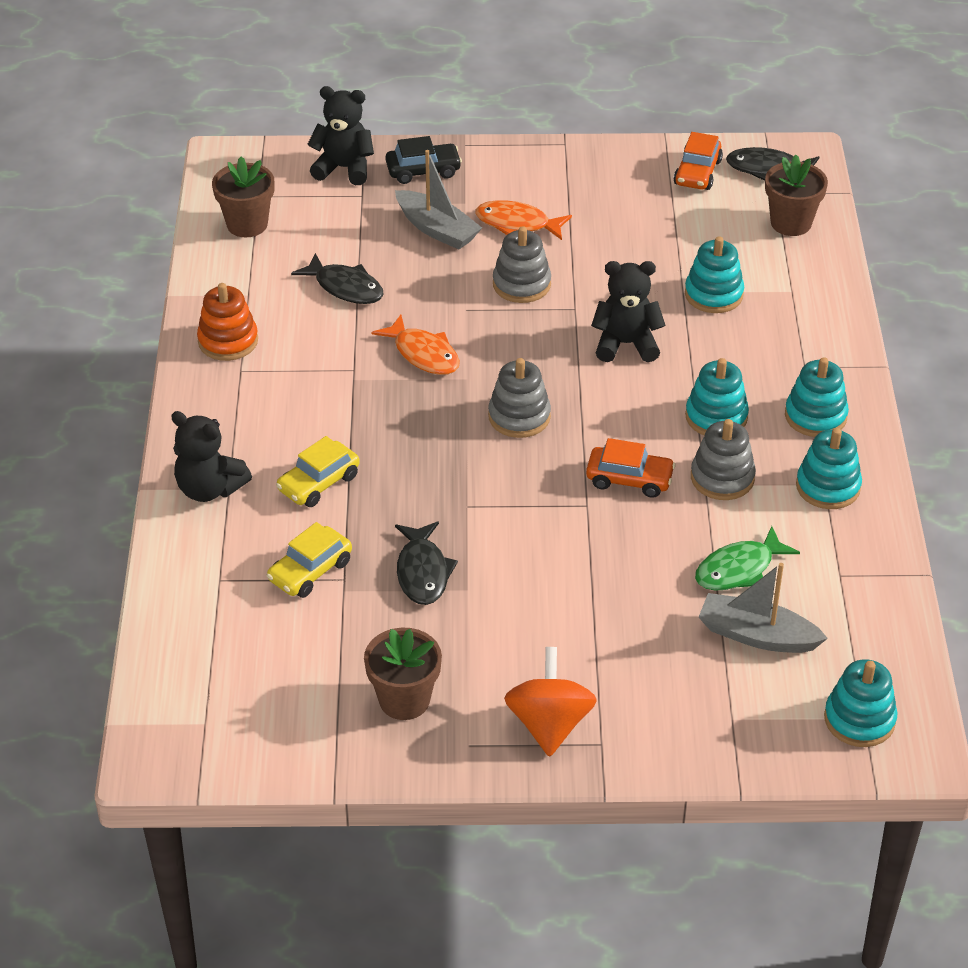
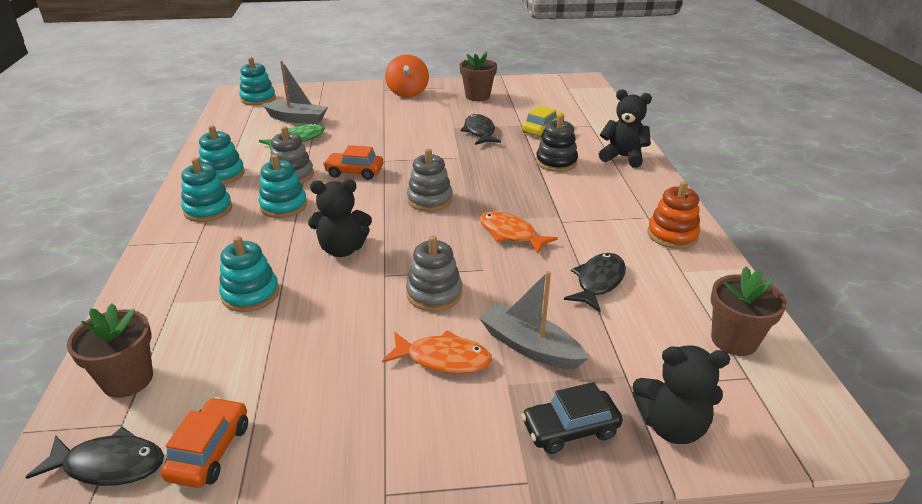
camera: 175 degrees right, 10 degrees down
(318, 483) = (556, 162): yellow car -> black stacking toy
(345, 287) = (598, 282): black fish -> black fish turned 90 degrees clockwise

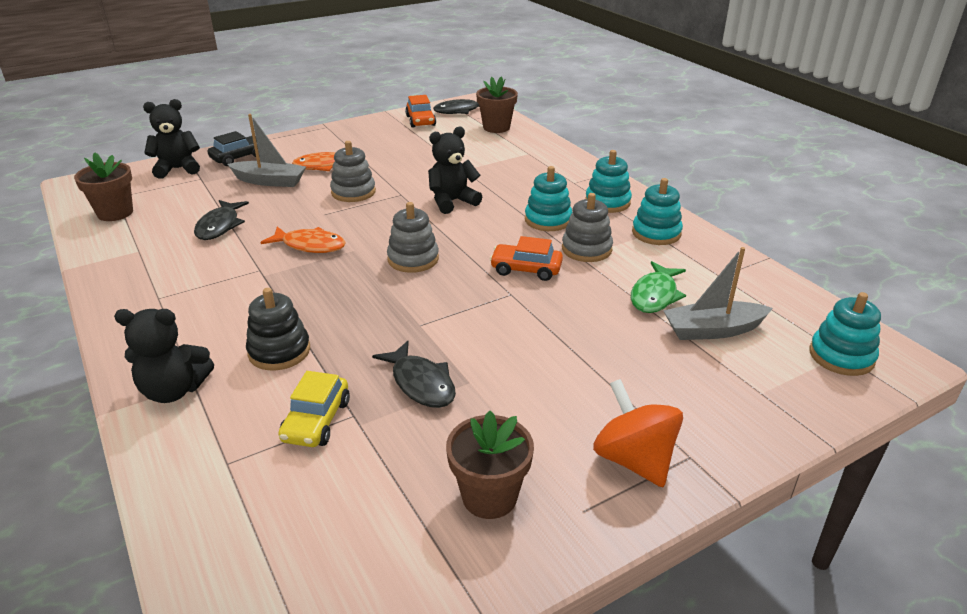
camera: 155 degrees right, 0 degrees up
(250, 294) = (484, 166): turquoise stacking toy -> none
(354, 172) = (526, 269): orange car -> orange car turned 150 degrees counterclockwise
(672, 235) = (136, 282): orange stacking toy -> none

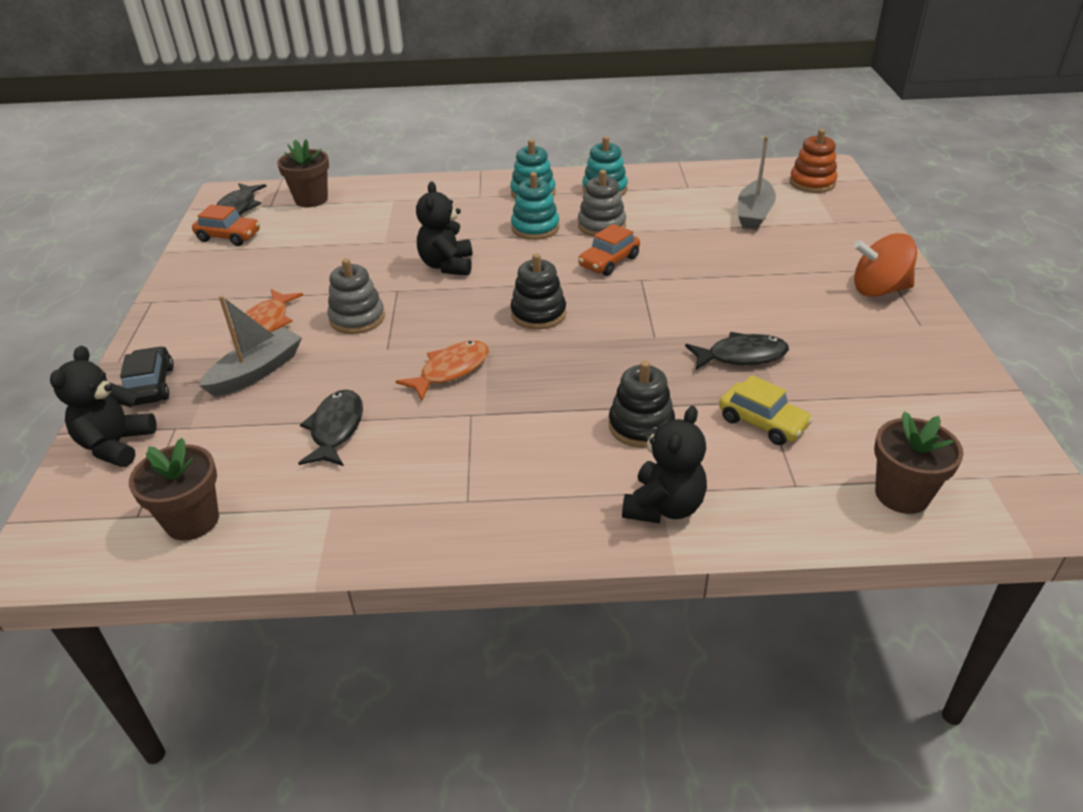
camera: 60 degrees left, 5 degrees up
(220, 226) = (336, 429): black fish -> black fish turned 120 degrees counterclockwise
(413, 259) = (538, 314): grey stacking toy -> black stacking toy
(489, 496) = (892, 358): brown flower pot -> brown flower pot (902, 494)
(655, 295) = (693, 219): green fish -> none
(841, 356) = (812, 183): turquoise stacking toy -> orange stacking toy

